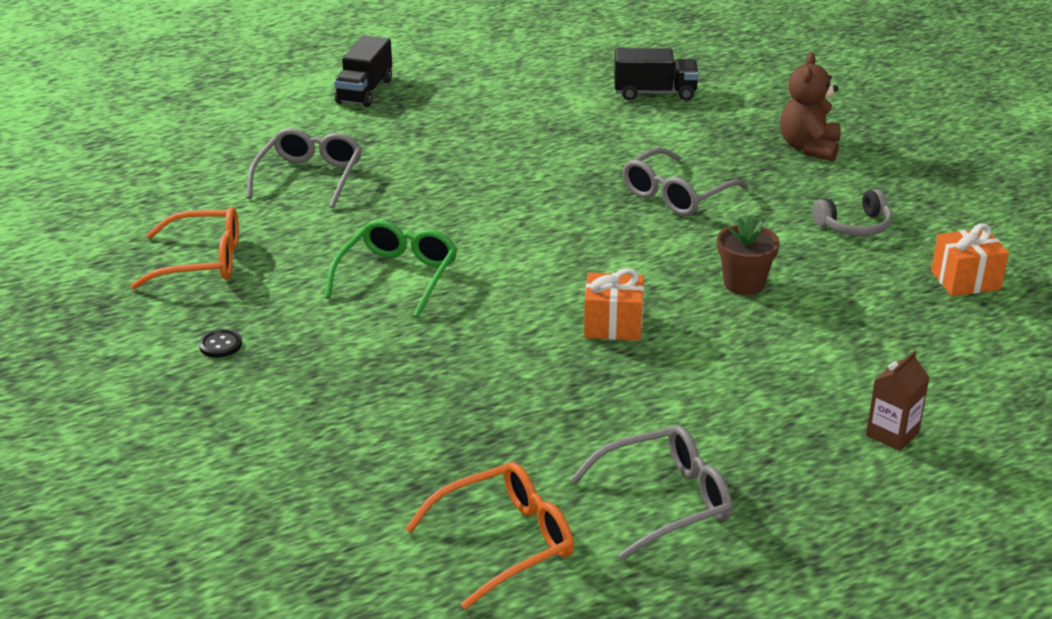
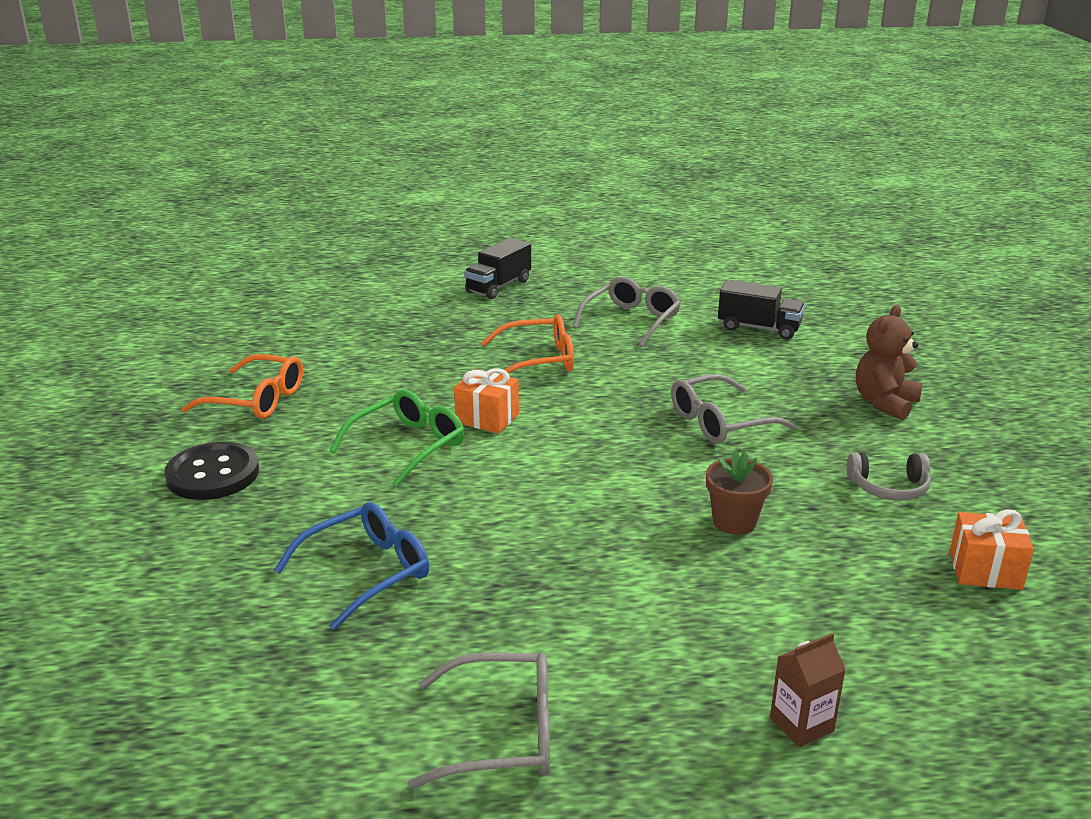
camera: 20 degrees right, 5 degrees down
(220, 345) = (213, 474): black button -> black button, size x2.27
(309, 177) = (399, 347): grey glasses -> grey glasses (631, 320)
(449, 401) = (366, 572): none -> blue glasses
(505, 542) = (311, 732): orange glasses -> orange glasses (538, 360)
(613, 325) = (574, 534): orange gift -> orange gift (487, 418)

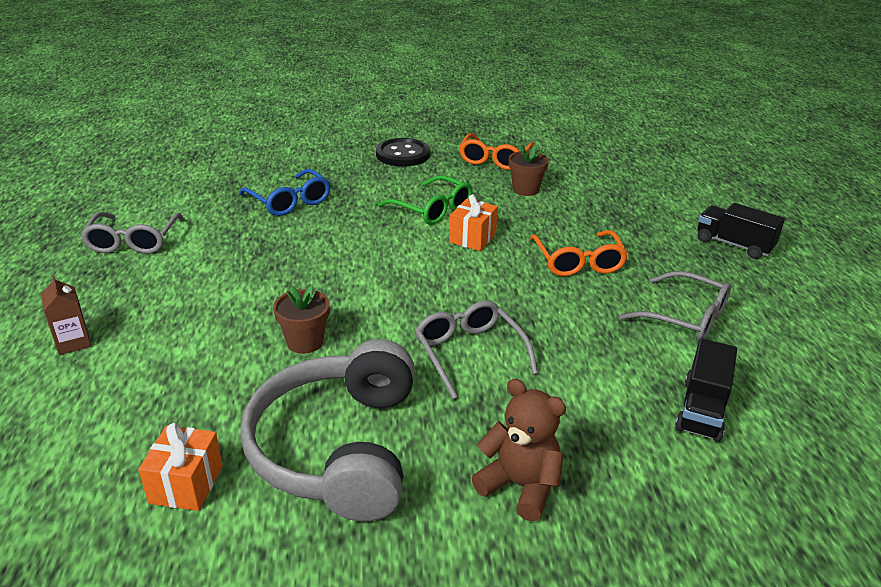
camera: 90 degrees right, 5 degrees up
(359, 381) = (525, 189): none -> brown flower pot
(889, 488) = (338, 448): grey headphones -> grey headphones, size x2.34

